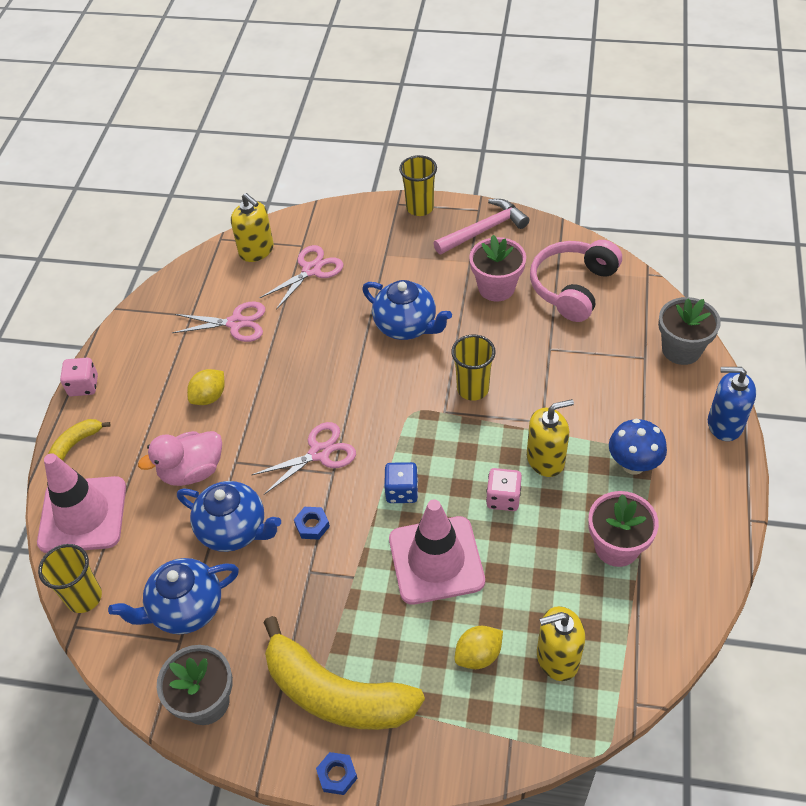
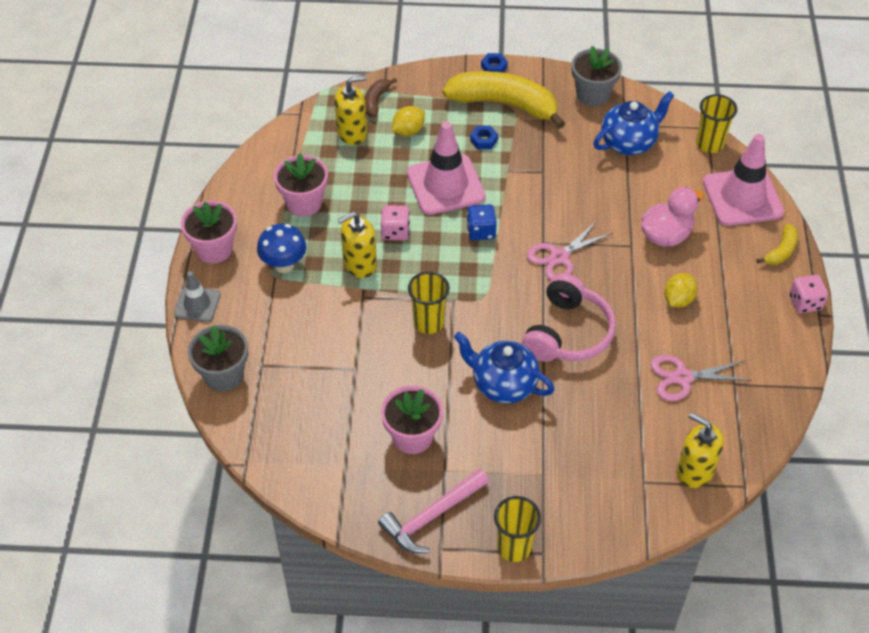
camera: 170 degrees right, 0 degrees up
(234, 530) = (612, 195): blue teapot -> none
(311, 270) = (622, 448): pink scissors -> none
(312, 525) = (549, 202): blue nut -> blue nut (483, 140)
(522, 718) = (376, 101): none -> brown banana
(573, 287) = (329, 442): pink headphones -> pink headphones (567, 333)
(719, 490) = (214, 249): none -> pink flower pot
(724, 424) = (197, 304): blue soap dispenser -> grey traffic cone

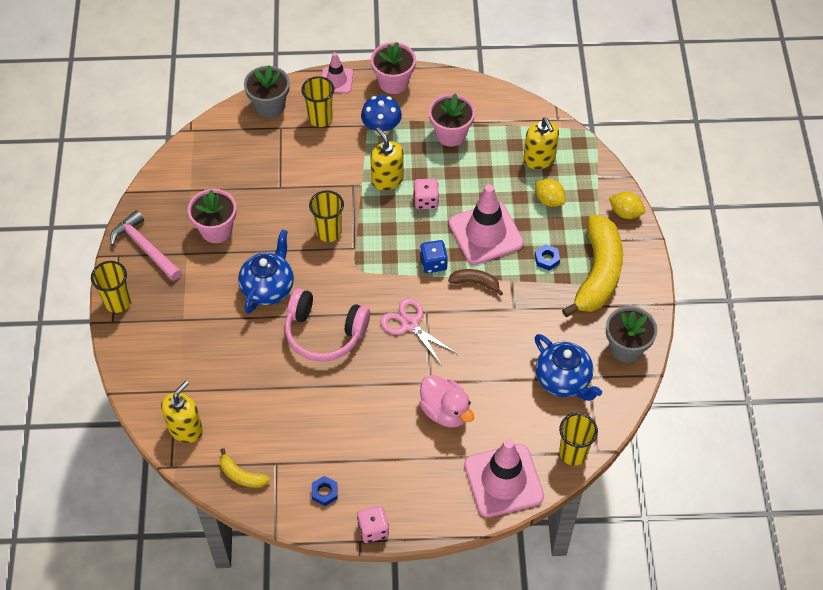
camera: 85 degrees right, 5 degrees up
(197, 304) = (336, 80): grey traffic cone -> pink traffic cone
(255, 323) = (320, 118): none -> yellow cup
(376, 101) = (583, 173): brown banana -> brown banana (475, 283)
(494, 67) = (649, 262): blue nut -> blue nut (324, 492)
(678, 300) = (368, 420): yellow lemon -> yellow lemon (625, 213)
(682, 377) = (281, 422): pink scissors -> none
(781, 251) = (436, 512): yellow banana -> yellow banana (242, 475)

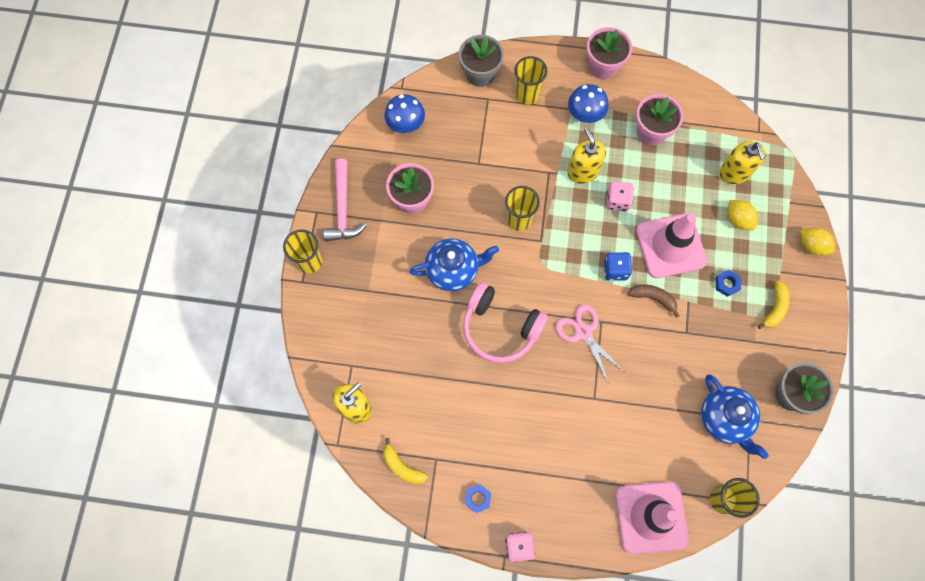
camera: 10 degrees right, 15 degrees up
(145, 248) = (343, 208): pink hammer -> pink hammer turned 150 degrees counterclockwise
(200, 163) = (406, 126): none -> blue mushroom
(268, 288) = (453, 270): blue teapot -> blue teapot turned 45 degrees clockwise
(336, 80) = (548, 55): pink traffic cone -> none
(445, 411) = (605, 432): pink duck -> none
(597, 273) = (774, 308): yellow banana -> yellow banana, size x0.45

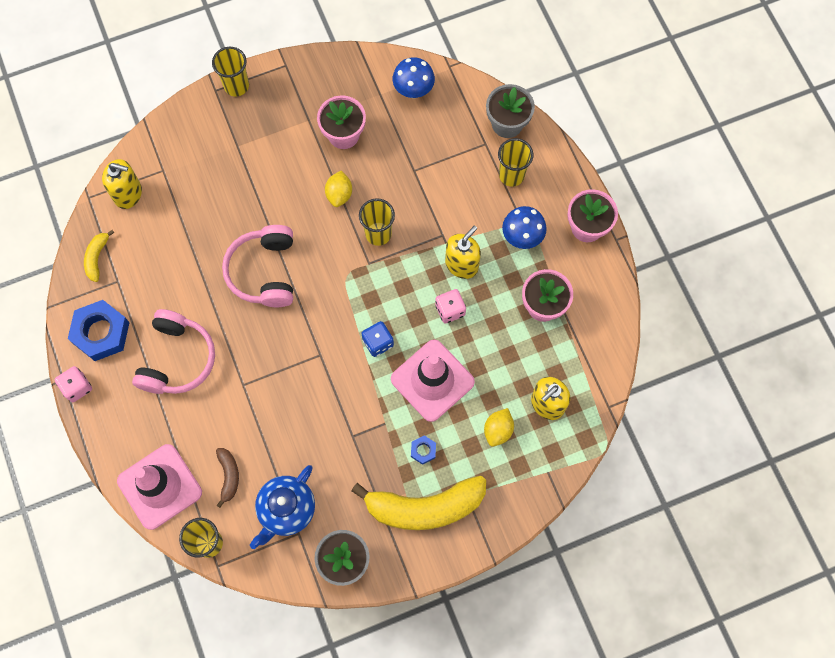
camera: 60 degrees right, 0 degrees up
(343, 208) = (301, 84): pink hammer -> none
(453, 270) = (296, 204): blue teapot -> none
(478, 498) = (101, 333): blue nut -> blue nut, size x2.16
(540, 442) = (177, 359): none -> pink headphones
(583, 332) = (300, 344): pink scissors -> none
(653, 298) = (369, 390): brown banana -> brown banana (228, 476)
(774, 308) = (424, 507): yellow banana -> yellow banana, size x2.22
(811, 246) = (512, 514): yellow lemon -> yellow lemon (339, 194)

